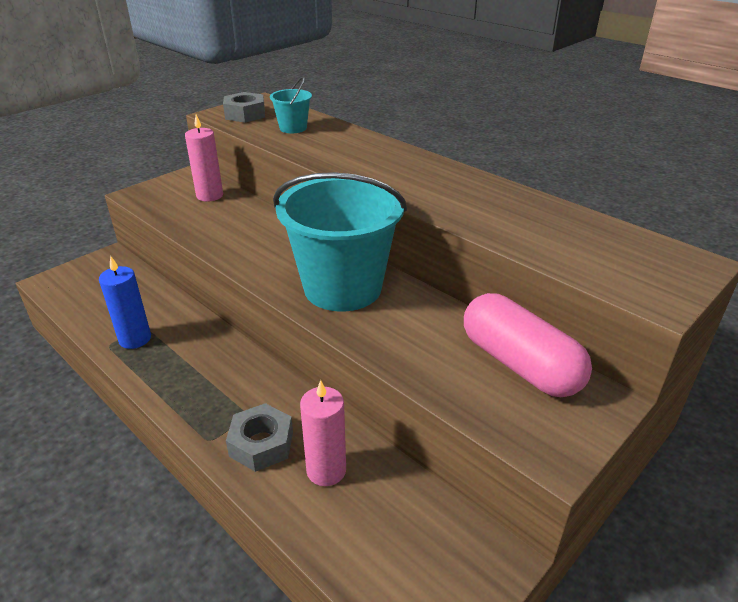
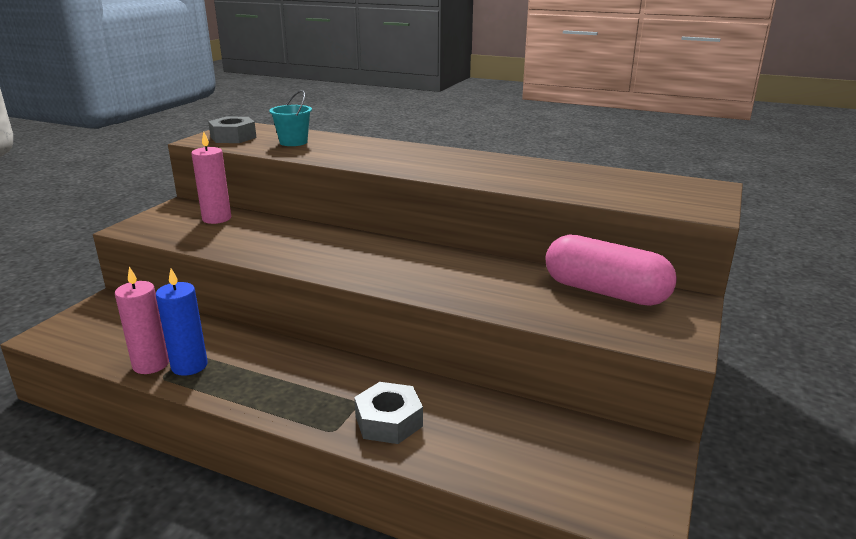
camera: 20 degrees left, 10 degrees down
(326, 470) = (465, 426): pink candle -> pink candle (151, 364)
(342, 288) = (411, 267): turquoise bucket -> none

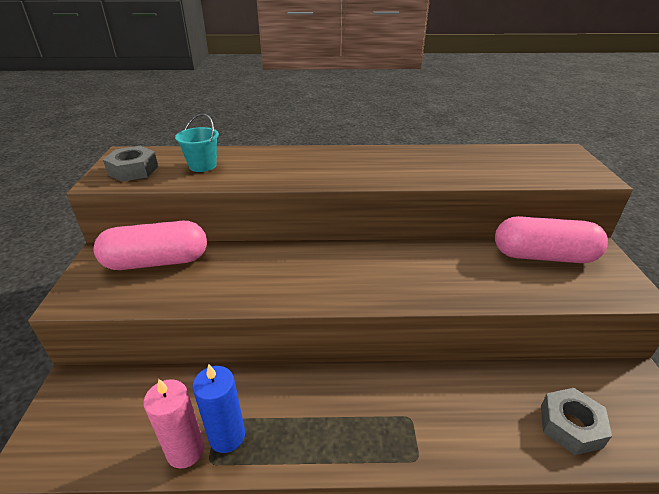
camera: 25 degrees left, 10 degrees up
(217, 218) = (157, 261): pink candle -> pink capsule
(388, 421) = (451, 428): grey nut -> grey nut (570, 426)

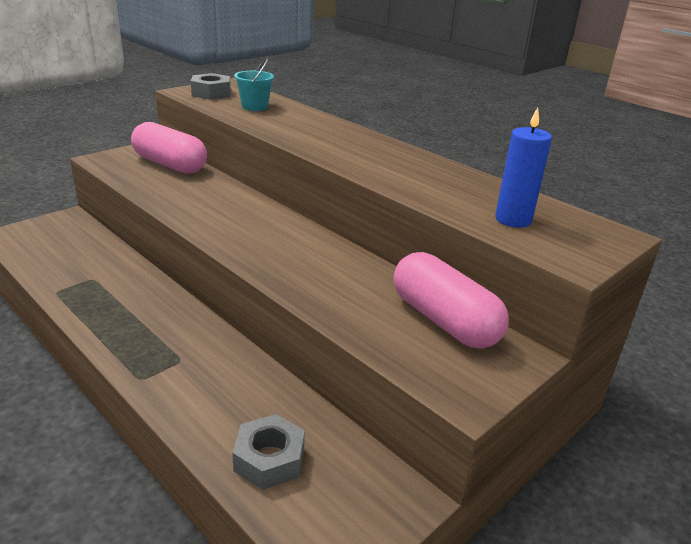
camera: 45 degrees right, 5 degrees down
(185, 450) = (57, 279): pink candle -> none
(227, 436) = (82, 288): blue candle -> blue candle (513, 219)

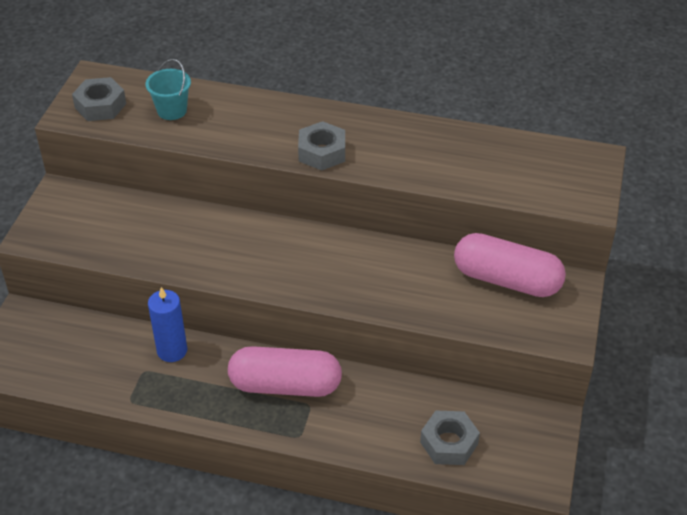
camera: 30 degrees left, 15 degrees up
(170, 165) = (111, 210): pink capsule -> pink capsule (285, 385)
(336, 153) = (322, 152): none -> grey nut
(513, 219) = (522, 176): blue candle -> blue candle (172, 350)

